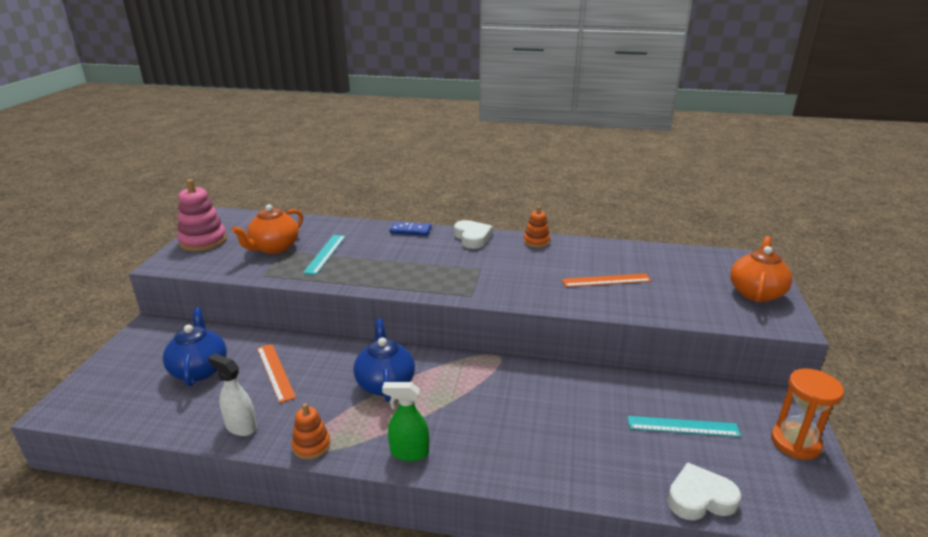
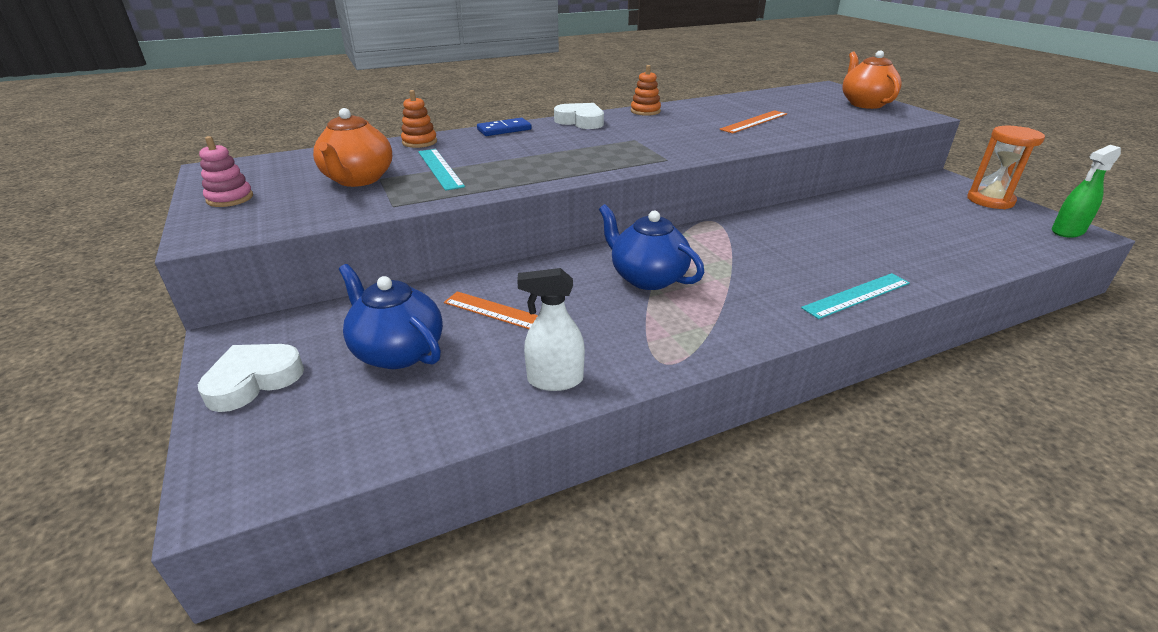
camera: 35 degrees left, 5 degrees up
(203, 241) = (230, 198): pink stacking toy -> pink stacking toy, size x0.58
(311, 446) = (666, 359): orange stacking toy -> orange stacking toy (419, 142)
(409, 452) = (766, 320): green spray bottle -> green spray bottle (1067, 231)
(683, 426) = (918, 217): turquoise ruler -> turquoise ruler (857, 295)
(700, 498) = (1004, 254): white heart -> white heart (253, 381)

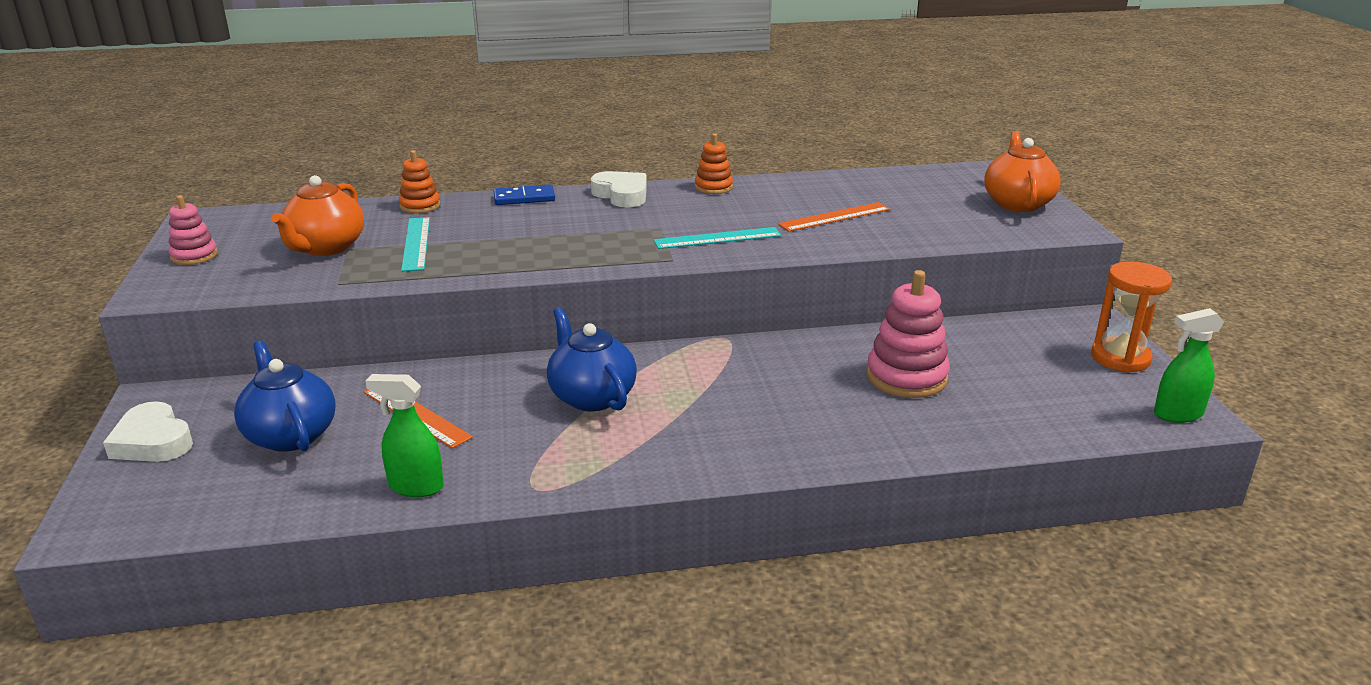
camera: 15 degrees right, 5 degrees down
(253, 381) = (153, 441): white heart -> white heart turned 105 degrees counterclockwise
(554, 380) = (415, 486): white spray bottle -> green spray bottle
(857, 295) = (810, 452): turquoise ruler -> turquoise ruler (717, 238)
(868, 231) = (906, 377): none -> pink stacking toy

